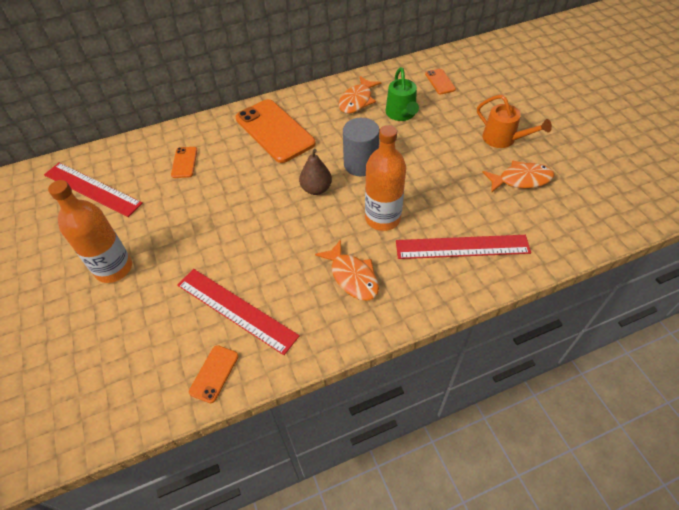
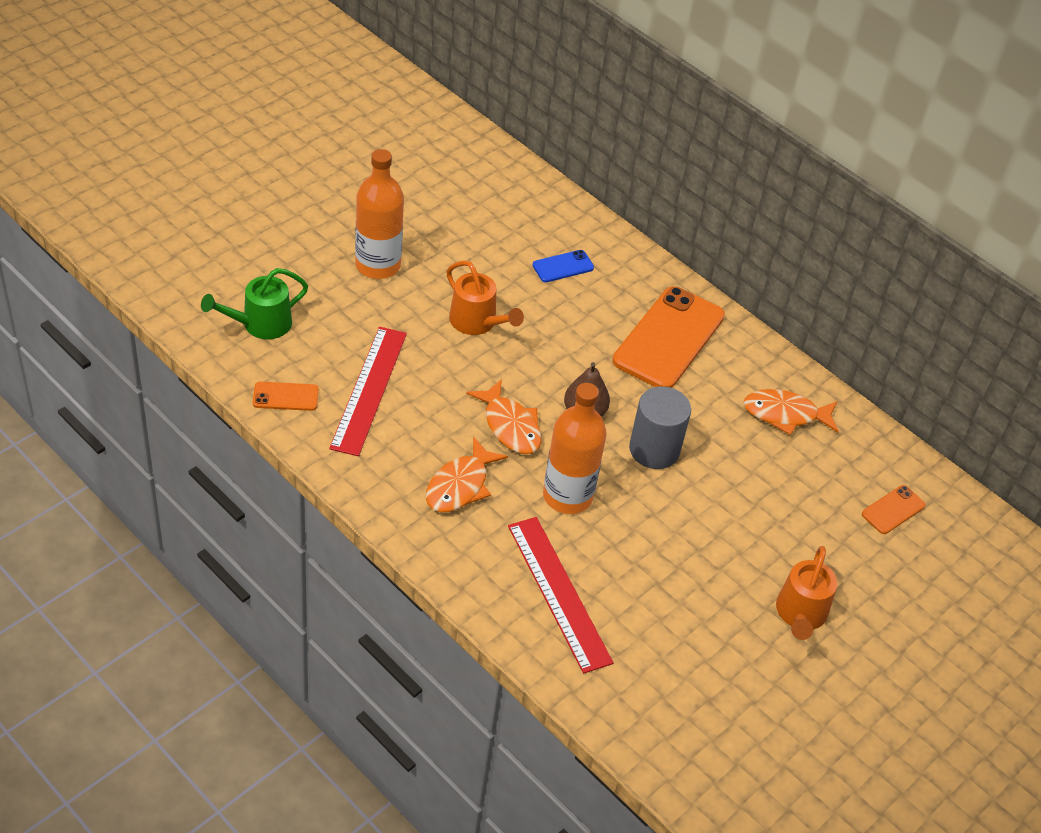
camera: 60 degrees right, 5 degrees down
(92, 189) = (479, 200): red ruler -> none
(184, 162) = (563, 266): orange phone -> blue phone
(207, 223) = (477, 322): none -> orange watering can
(401, 114) = (785, 475): green watering can -> green watering can (260, 324)
(521, 179) = (722, 647): orange fish -> orange fish (510, 426)

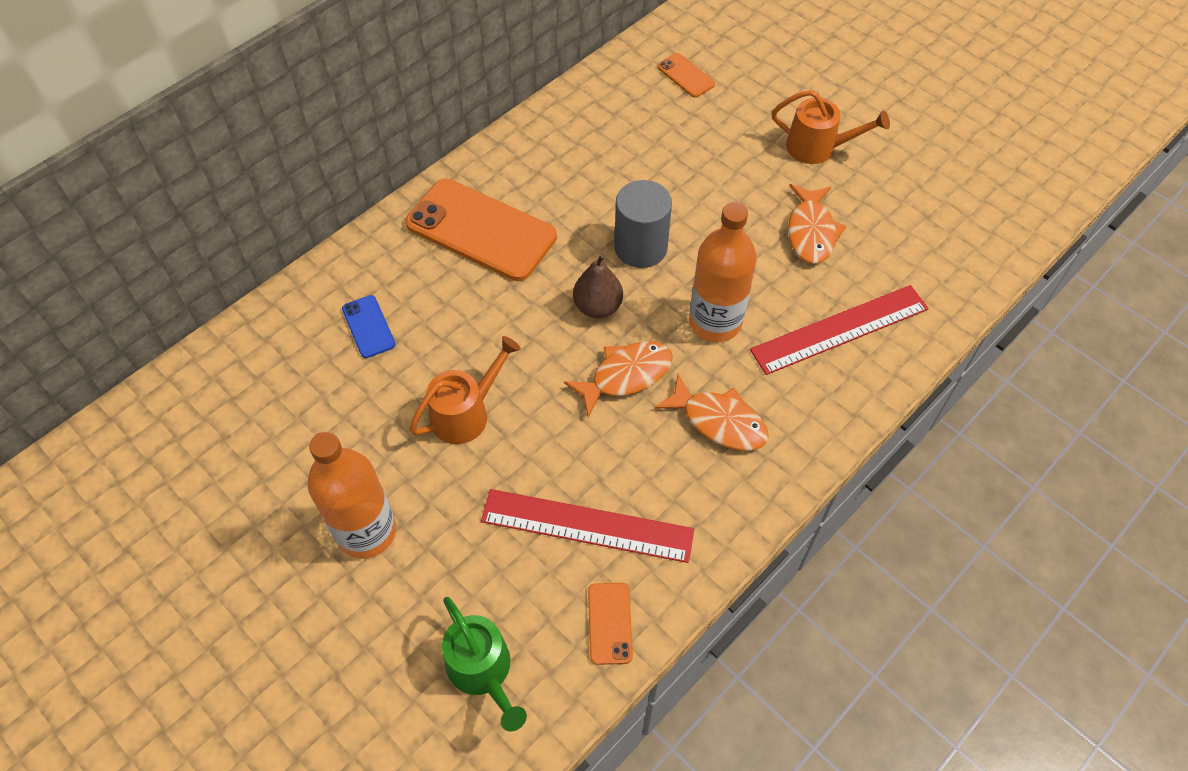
camera: 85 degrees left, 10 degrees up
(785, 414) = (579, 142): orange fish -> orange fish (811, 232)

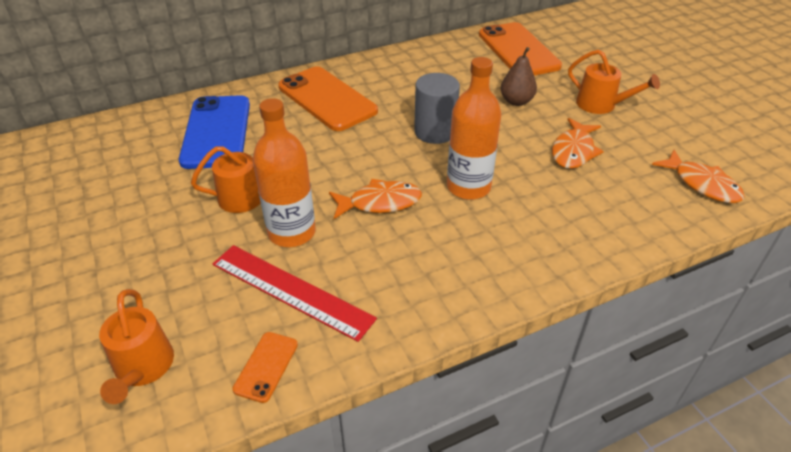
camera: 20 degrees right, 15 degrees down
(366, 532) = (127, 247): orange bottle -> orange bottle (292, 232)
(368, 326) = (217, 132): blue phone -> blue phone, size x2.19
(483, 671) = (143, 369): green watering can -> orange watering can
(598, 307) = (383, 157): brown pear -> brown pear (516, 101)
(686, 76) = (518, 50): orange phone -> orange phone, size x2.19
(719, 421) = (438, 250): orange fish -> orange fish (702, 184)
(840, 329) = (570, 216): red ruler -> none

